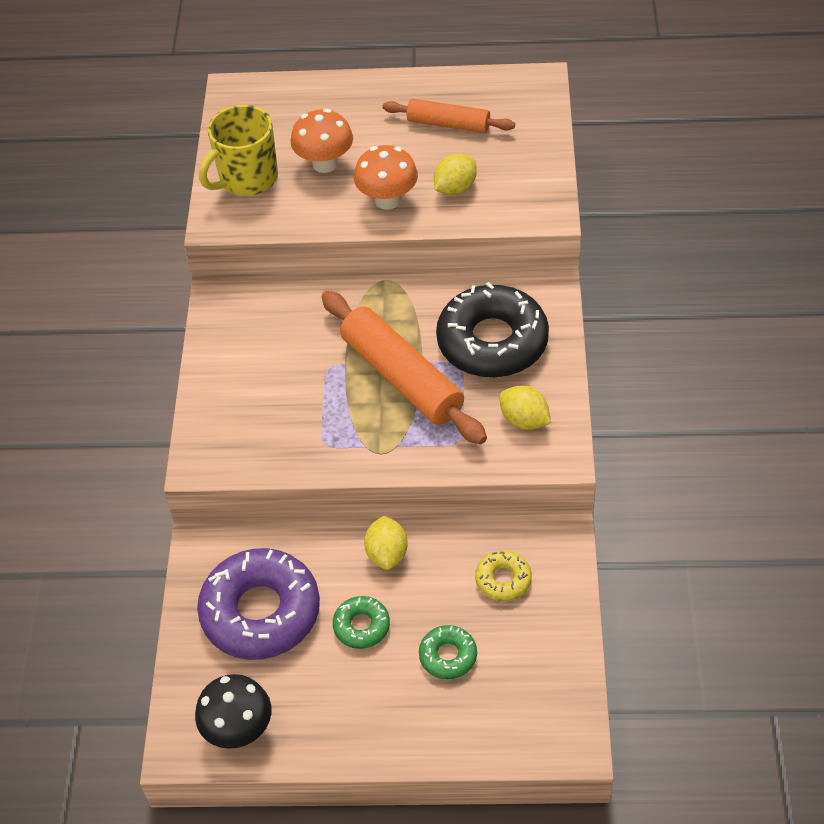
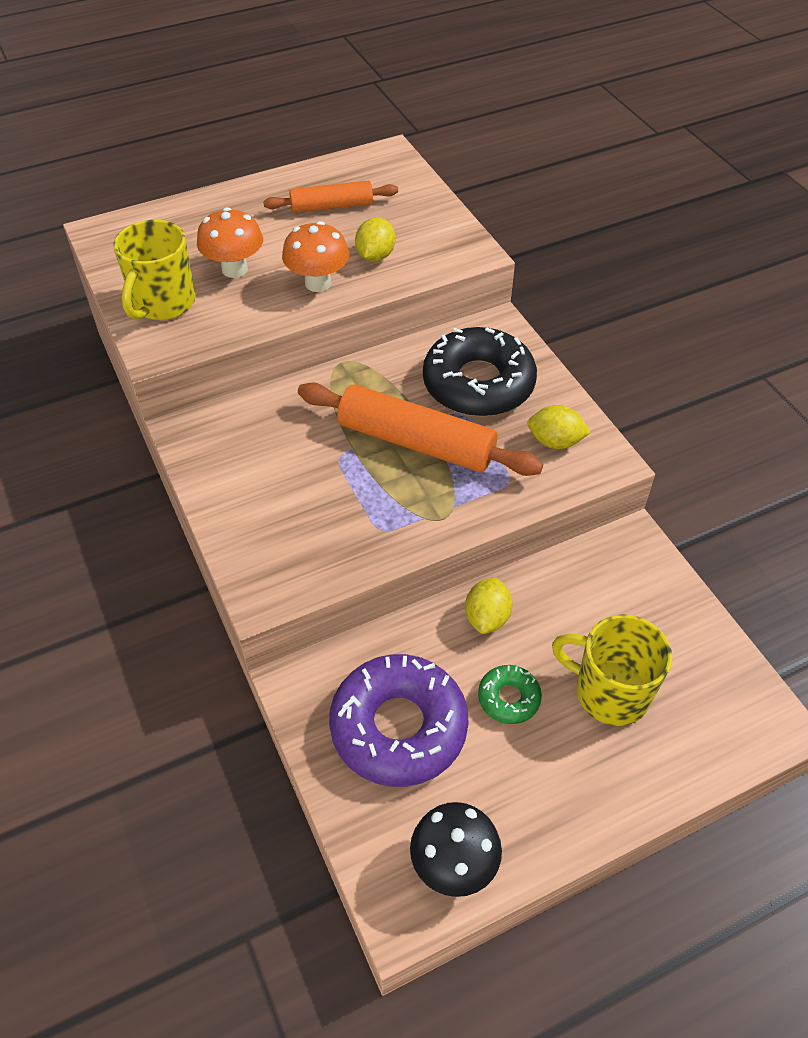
camera: 30 degrees left, 0 degrees up
(387, 554) = (487, 617): yellow lemon -> yellow lemon turned 45 degrees clockwise
(448, 656) = (609, 692): green donut -> yellow mug
(503, 580) = (610, 598): yellow donut -> none

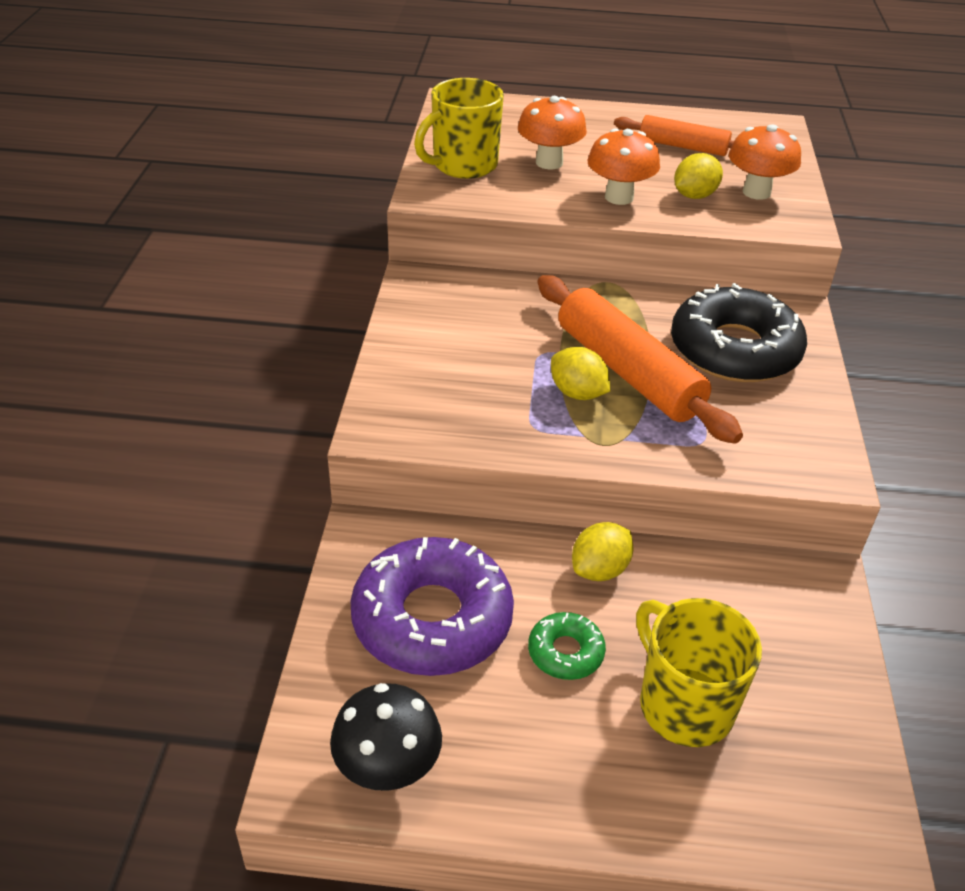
camera: 30 degrees right, 10 degrees down
(419, 232) = (756, 192): none -> orange mushroom
(555, 441) = (781, 430): yellow lemon -> yellow lemon (577, 393)

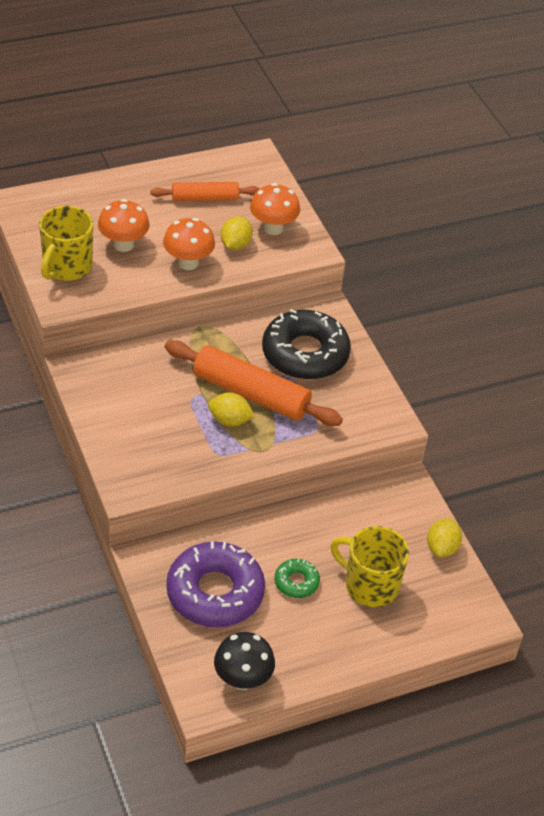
camera: 30 degrees left, 5 degrees up
(599, 569) = (289, 527): yellow lemon -> yellow lemon (442, 548)

